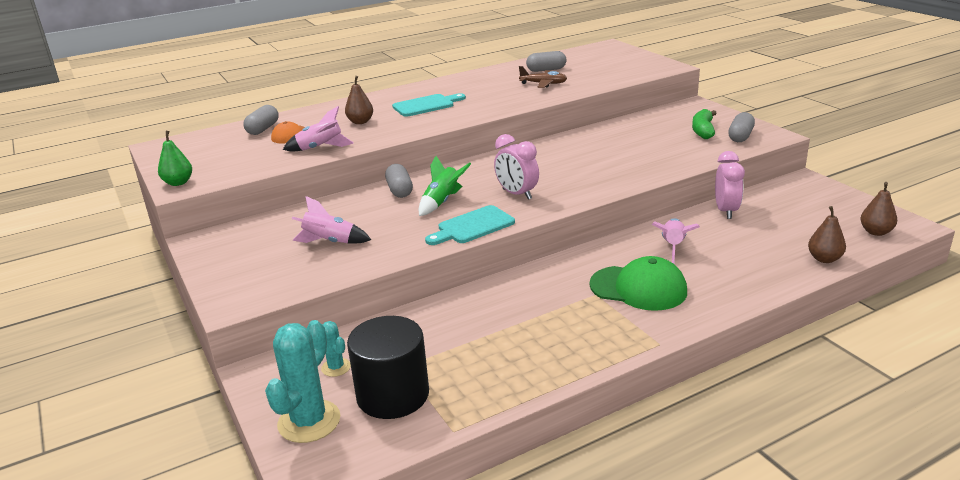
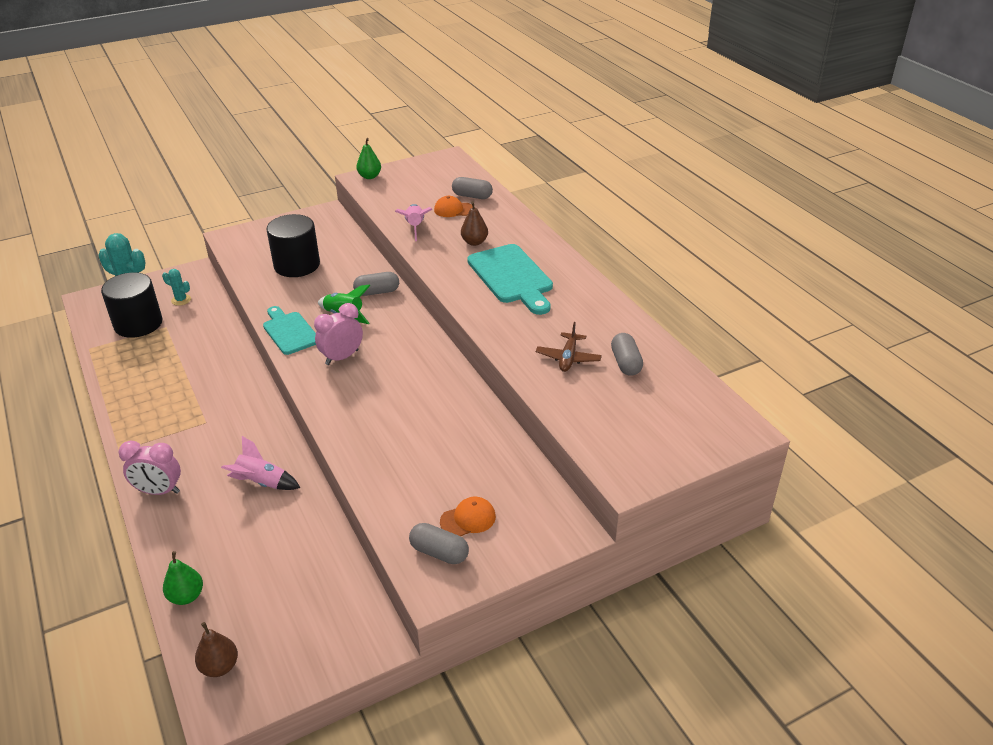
camera: 90 degrees right, 10 degrees up
(330, 242) = (297, 265): pink rocket -> black cylinder
(336, 367) = (181, 300): turquoise cactus -> turquoise cactus turned 60 degrees clockwise
(426, 105) = (512, 277): turquoise cutting board -> turquoise cutting board, size x1.52
(638, 288) = (202, 449): green cap -> none
(703, 131) = (468, 519): green banana -> orange cap
(726, 211) = (320, 539): pink clock -> pink clock (159, 491)
(824, 259) = (186, 596): brown pear -> green pear

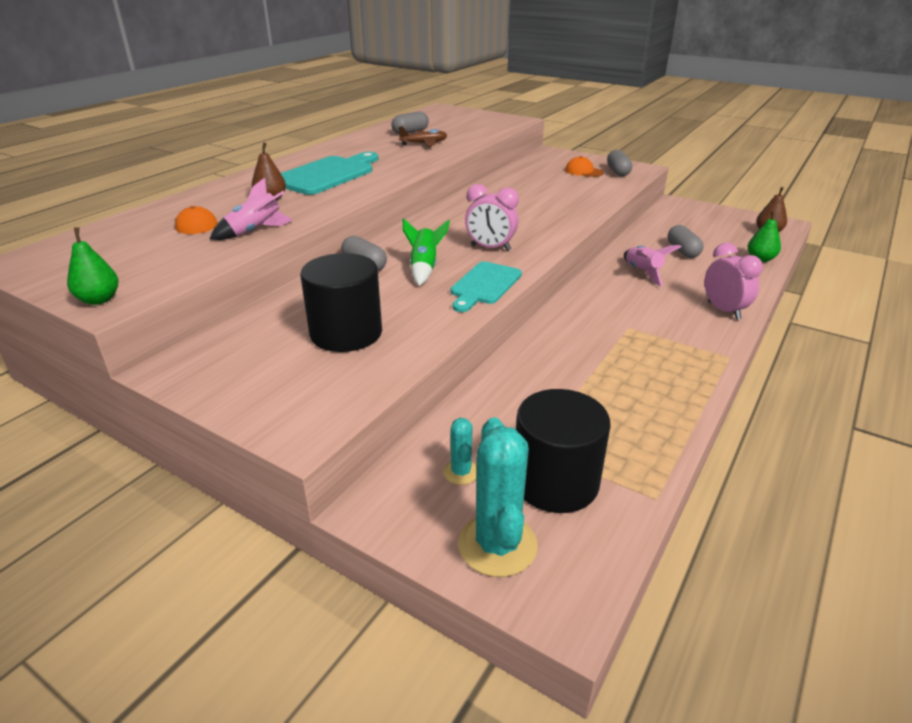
camera: 120 degrees left, 5 degrees down
(472, 196) = (152, 222): grey capsule -> grey capsule (682, 251)

